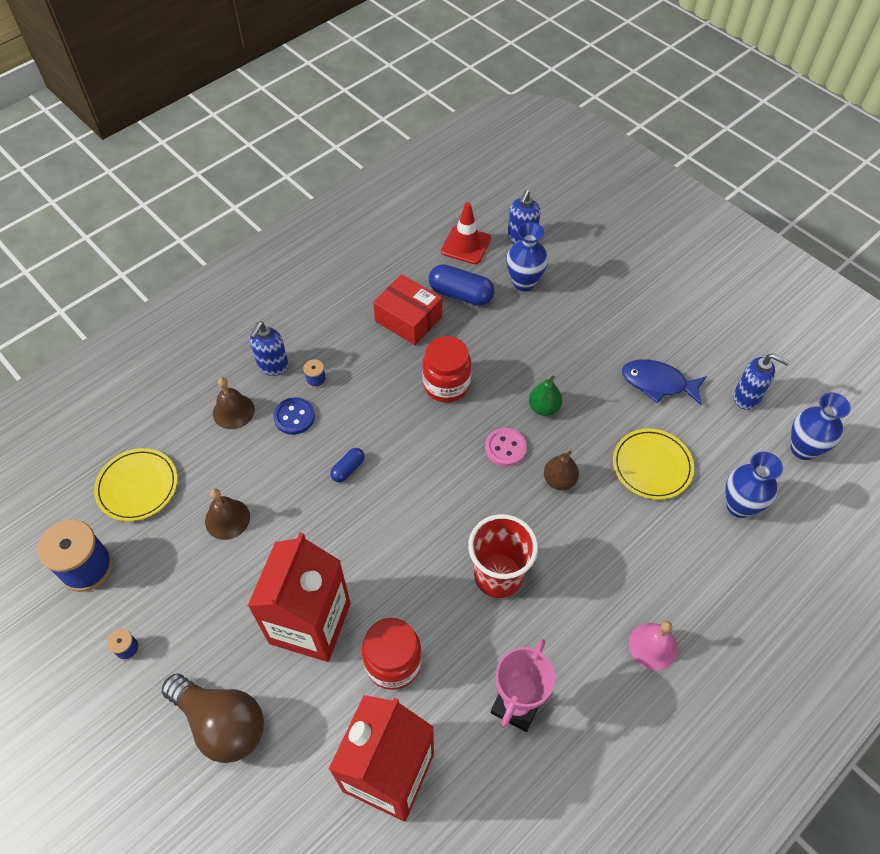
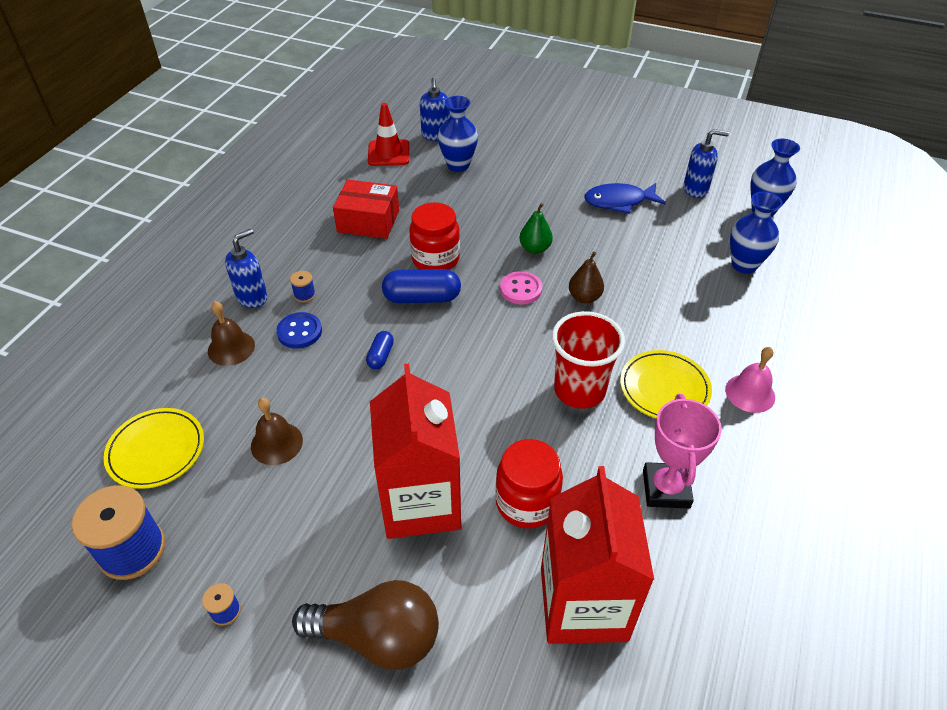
camera: 25 degrees left, 10 degrees down
(273, 366) = (252, 297): blue soap dispenser -> blue soap dispenser turned 135 degrees counterclockwise
(461, 294) = (406, 189): blue capsule -> blue capsule (422, 298)
(652, 466) = (655, 260): yellow plate -> yellow plate (664, 388)

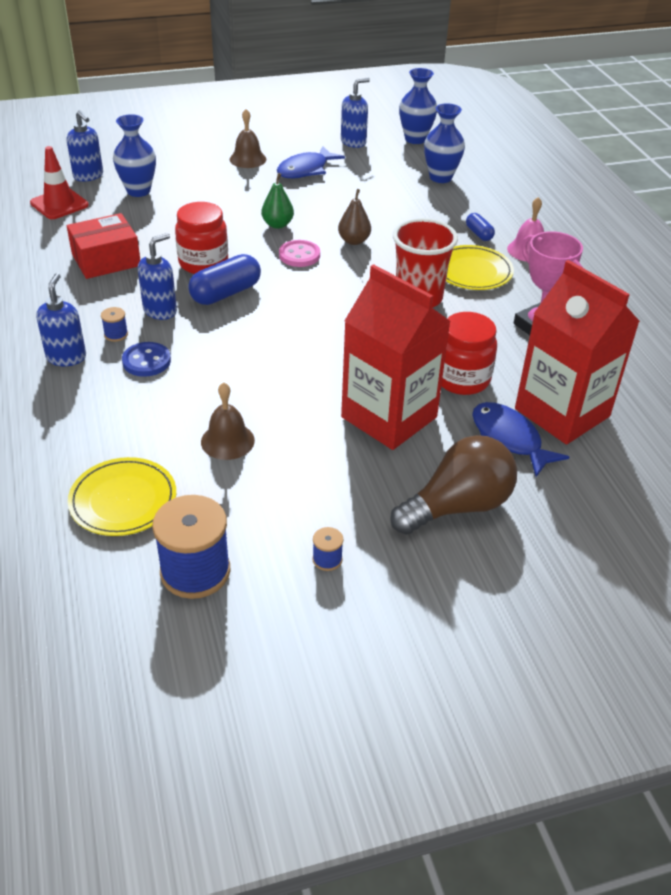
camera: 40 degrees left, 5 degrees down
(231, 348) = (96, 400): brown bell -> brown bell (248, 159)
(357, 289) = (160, 311): none -> blue soap dispenser
(380, 356) = (241, 345): blue capsule -> blue capsule (479, 234)
(500, 598) = (509, 439): none -> blue fish

